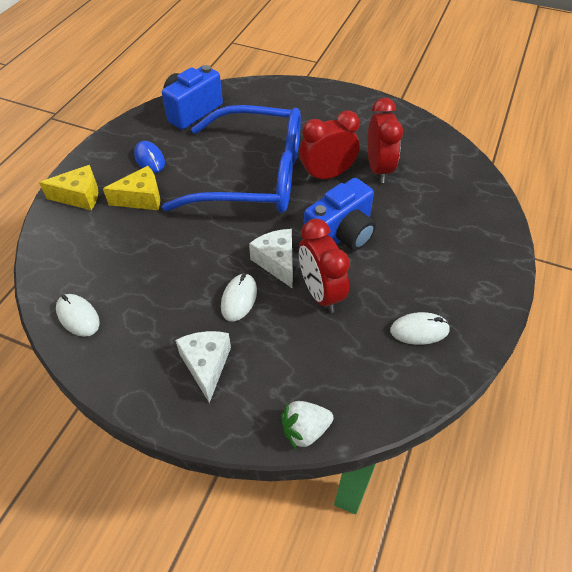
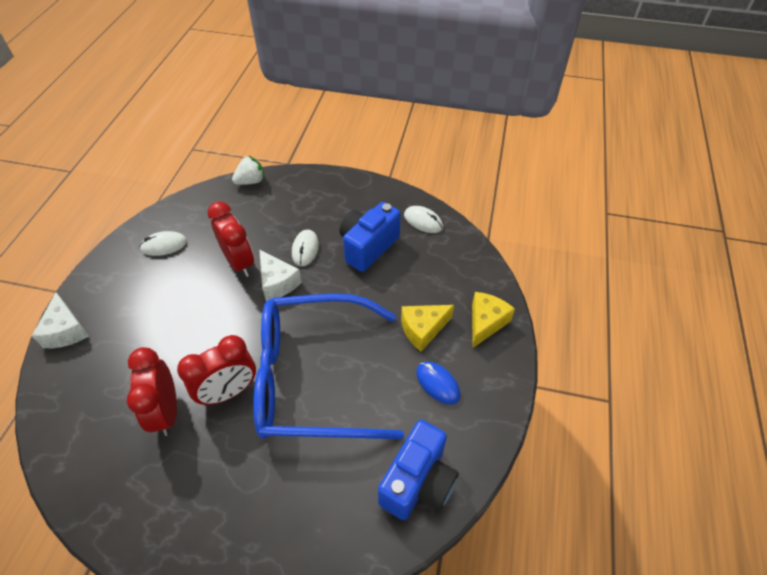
camera: 170 degrees right, 0 degrees up
(79, 196) = (485, 323): yellow cheese -> yellow cheese turned 135 degrees clockwise
(206, 365) = (319, 205): white cheese -> white cheese (66, 330)
(341, 235) = (218, 317): blue camera -> blue camera (368, 247)

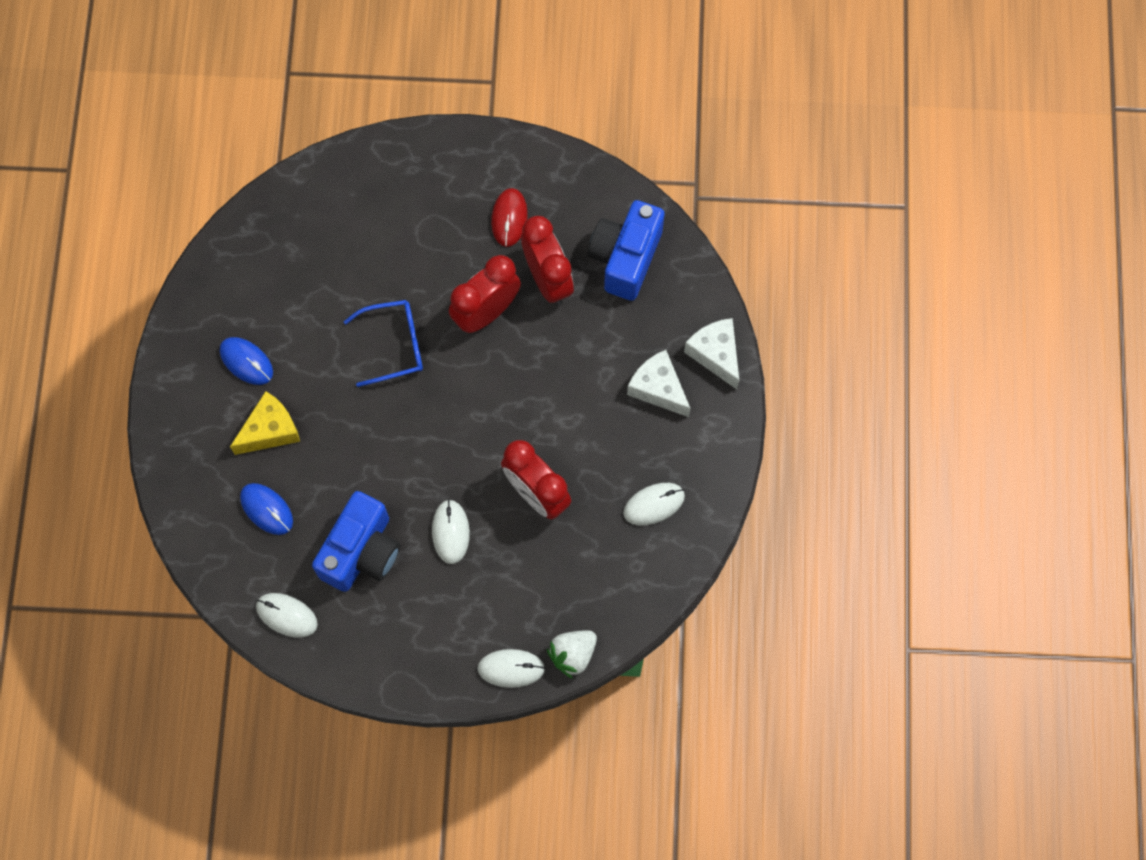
camera: 170 degrees right, 20 degrees up
(176, 475) = (509, 218): none -> red mouse
(277, 283) = (473, 469): white cheese -> white cheese (658, 388)
(290, 180) = (511, 668): none -> white mouse
(312, 377) = (394, 345): blue glasses -> blue glasses, size x0.44
(418, 482) = (259, 252): blue camera -> blue camera (625, 258)
(430, 279) = (266, 509): none -> blue mouse
(485, 323) = (190, 454): yellow cheese -> none

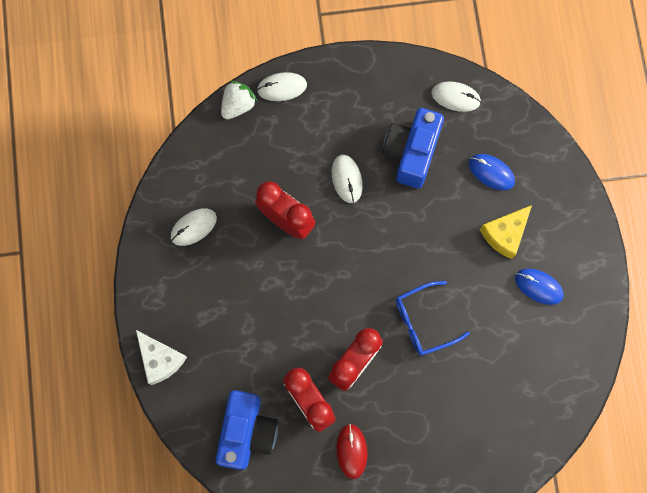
camera: 170 degrees right, 5 degrees up
(658, 388) = (203, 322): white cheese -> none

